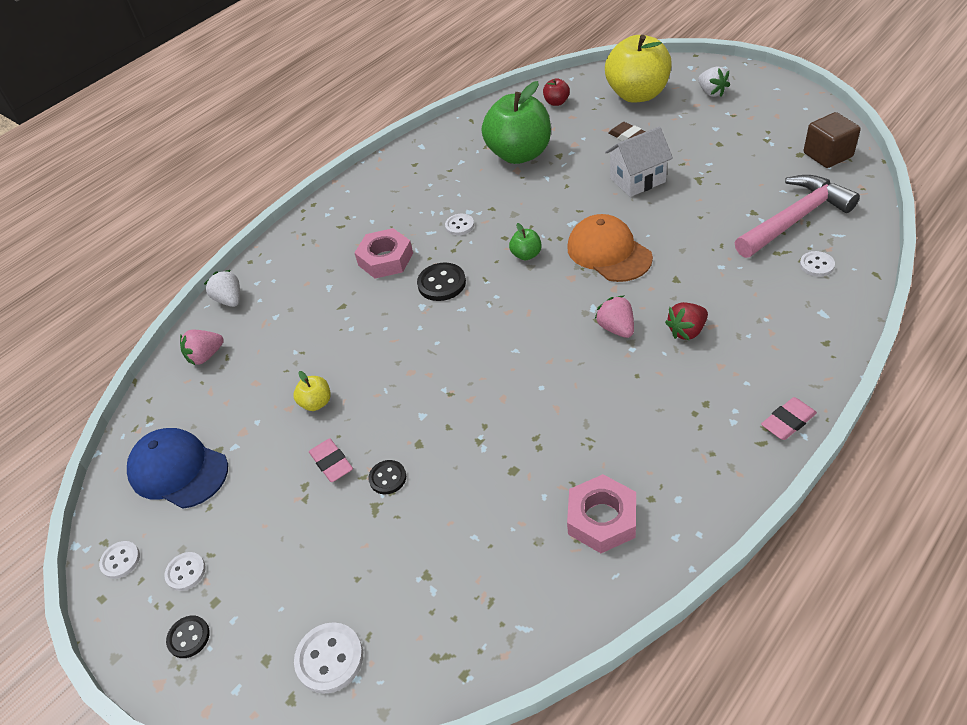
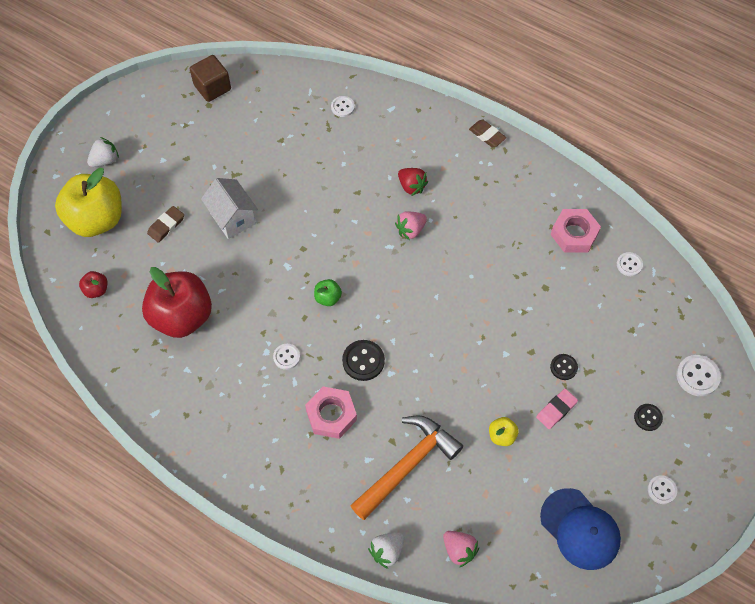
camera: 105 degrees left, 15 degrees up
(120, 560) = (663, 544): white button -> white button (629, 265)
(178, 470) = (580, 529): blue cap -> blue cap turned 60 degrees counterclockwise
(189, 637) = (705, 470): black button -> black button (648, 417)
(311, 317) = (407, 465): none -> orange hammer
(519, 154) = (182, 316): green apple -> red apple
(608, 252) = (326, 237): orange cap -> none
(788, 421) = (487, 135): pink eraser -> brown eraser
(795, 219) = (291, 115): pink hammer -> none

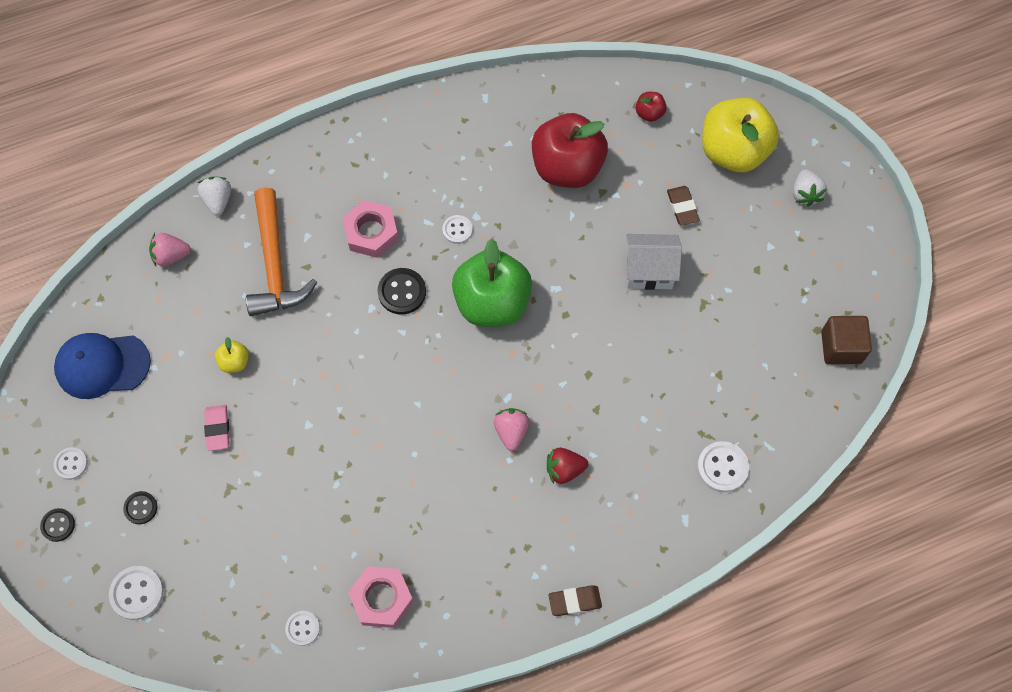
camera: 125 degrees right, 5 degrees up
(328, 298) = (492, 303): green apple -> green apple, size x2.40
(342, 107) = (722, 467): white button -> white button, size x1.57
(563, 367) = (251, 468): black button -> black button (58, 525)

